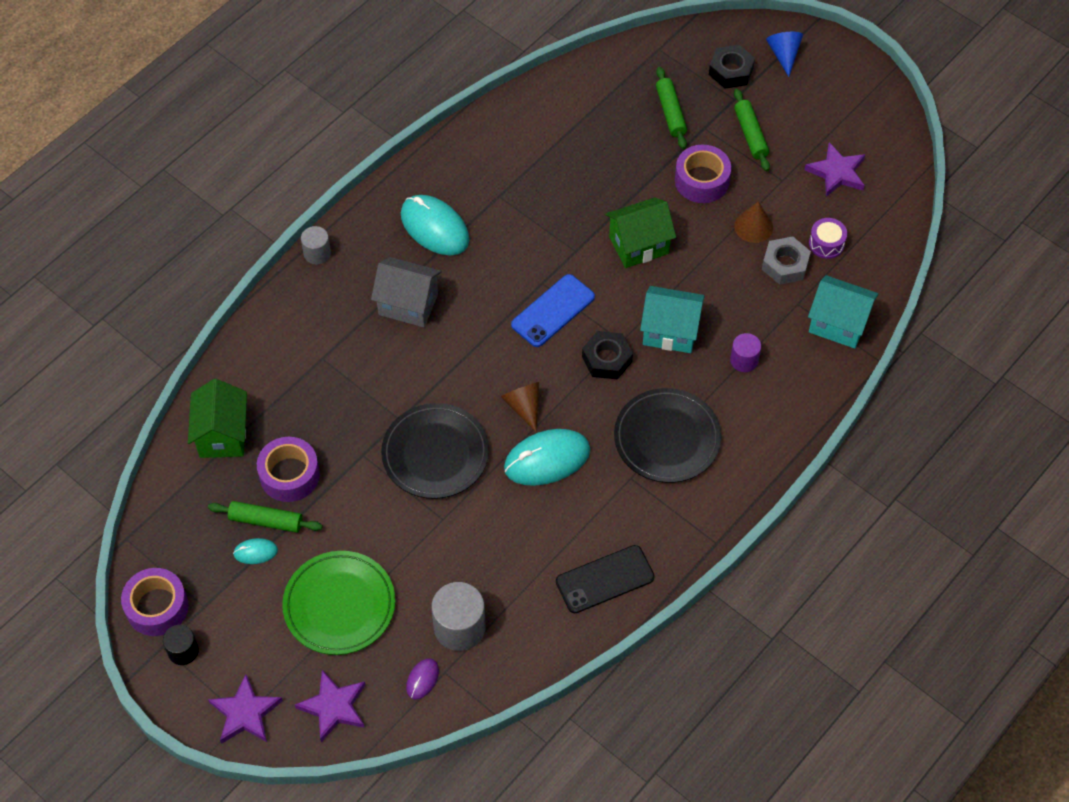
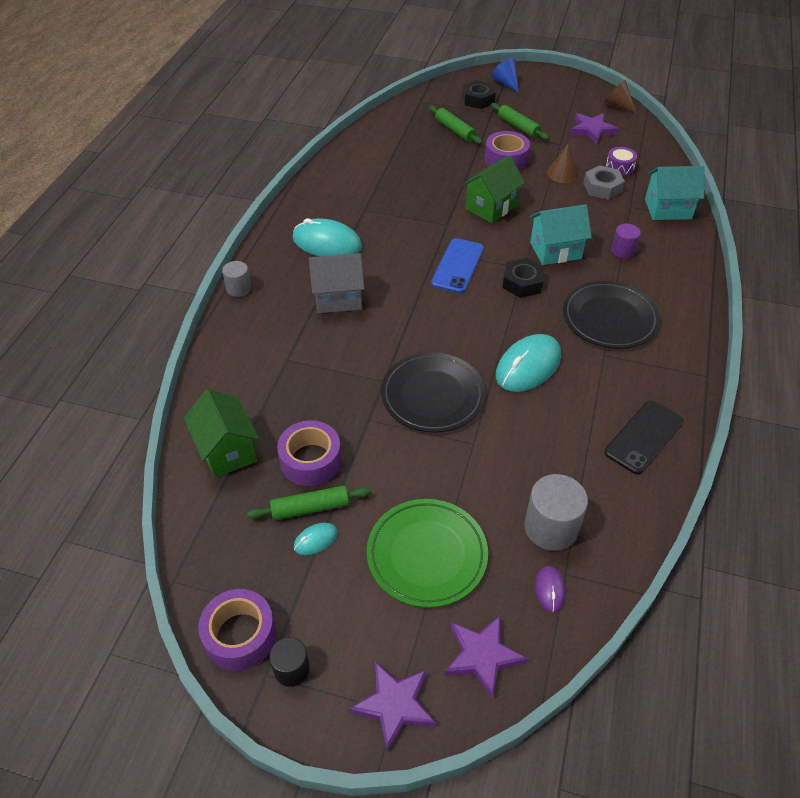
camera: 25 degrees left, 10 degrees down
(523, 406) = (481, 336): brown cone -> brown cone (618, 106)

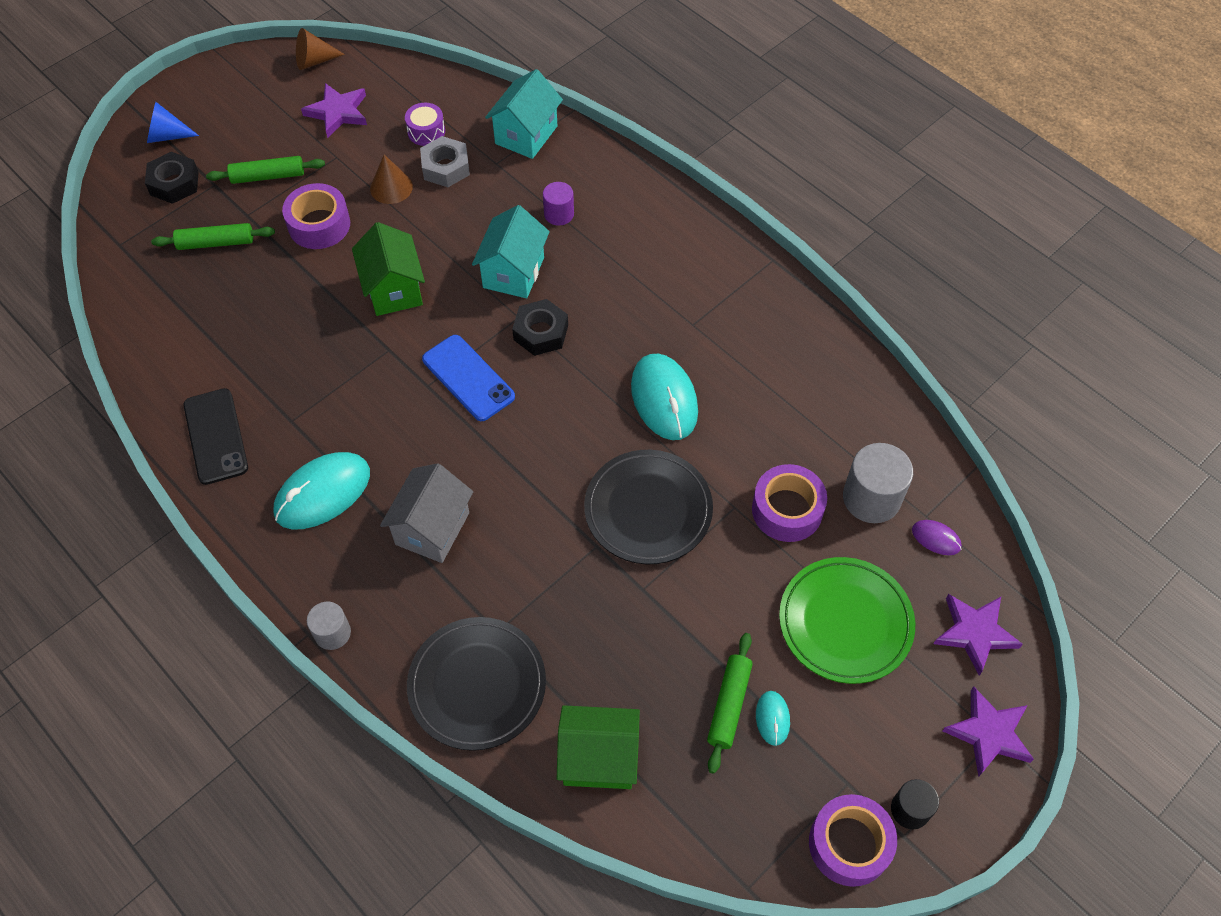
camera: 60 degrees left, 10 degrees up
(310, 460) = (665, 675): purple tape -> purple tape (787, 510)
(609, 318) = (647, 288): black plate -> black plate (477, 685)
(644, 437) = (813, 358): black phone -> black phone (216, 436)

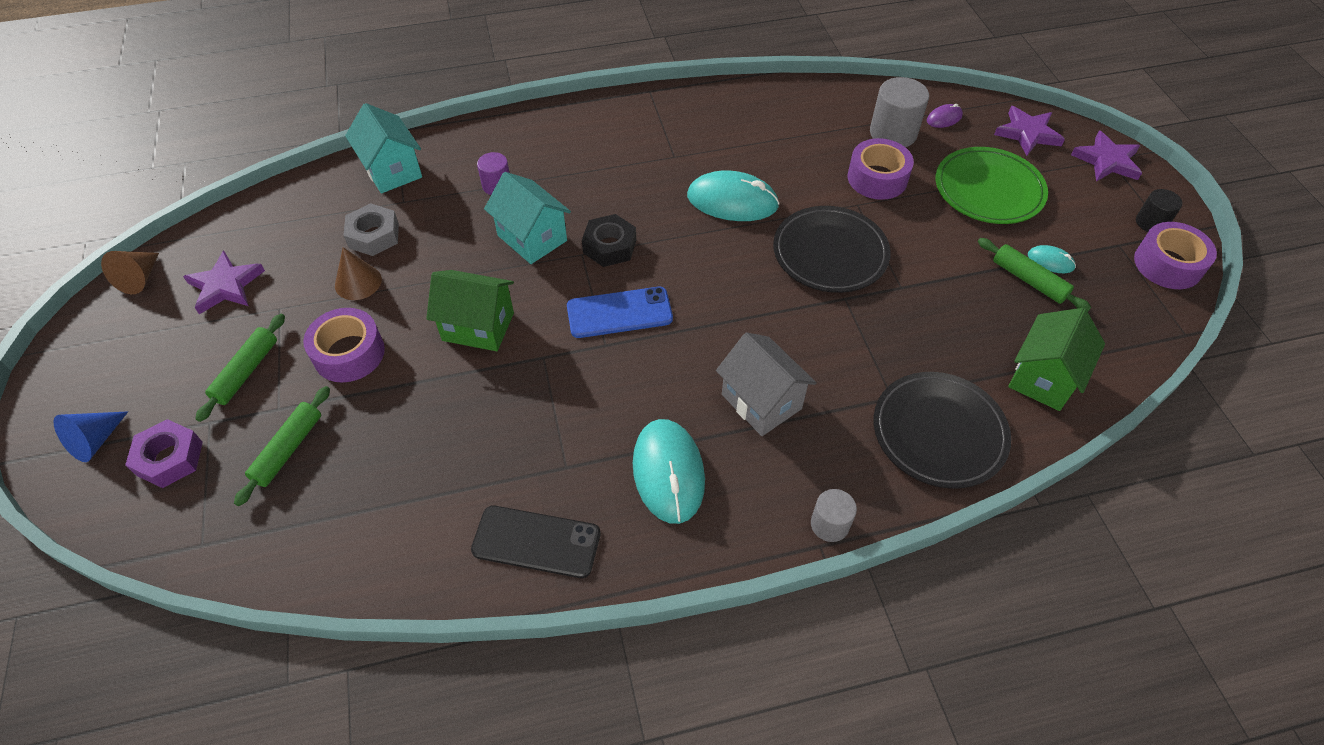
camera: 60 degrees left, 5 degrees down
(174, 183) = (170, 458): black nut -> purple nut
(426, 132) = (319, 232): purple drum -> none

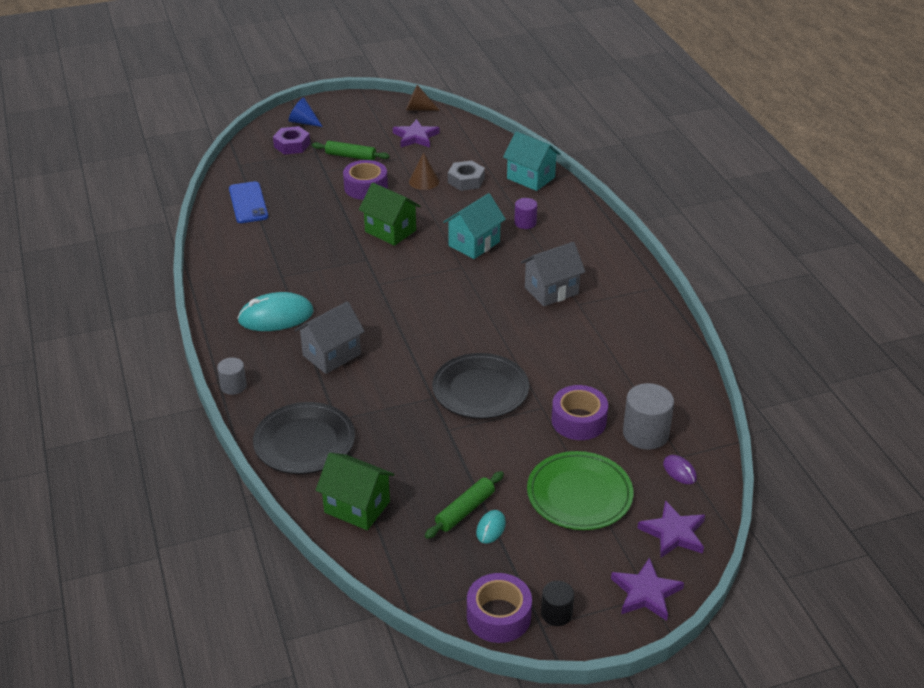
camera: 85 degrees right, 15 degrees down
(288, 449) = (297, 179): green rolling pin -> none
(392, 170) = (531, 178): turquoise house -> turquoise house turned 75 degrees clockwise
(478, 326) = (390, 231): green house -> green house turned 60 degrees counterclockwise
(536, 542) = (231, 270): black phone -> none
(609, 246) = (471, 278): black nut -> none
(619, 313) = (407, 287): blue phone -> blue phone (248, 203)
(646, 176) = (551, 291): none -> grey house
(732, 201) = (531, 336): turquoise mouse -> none

